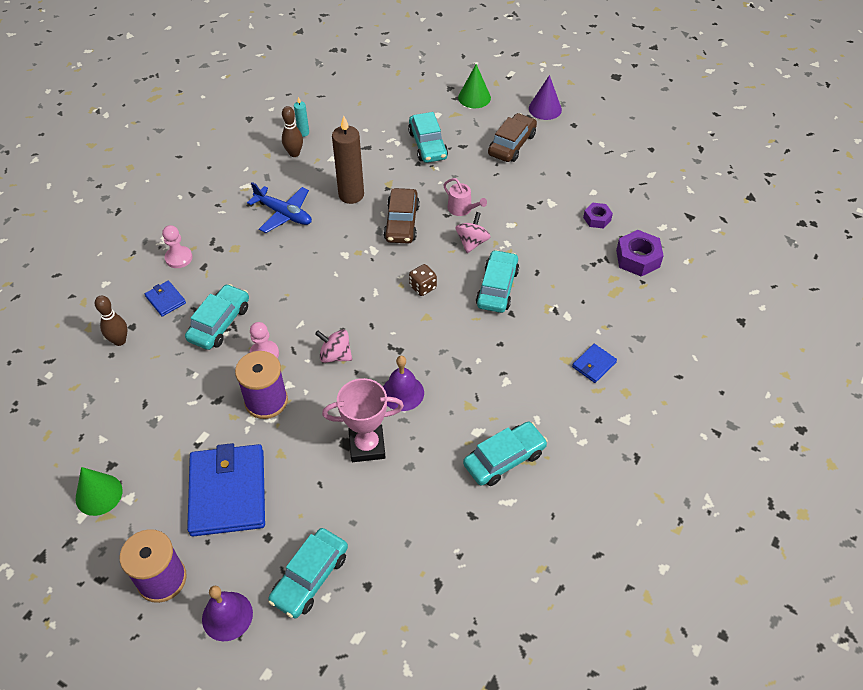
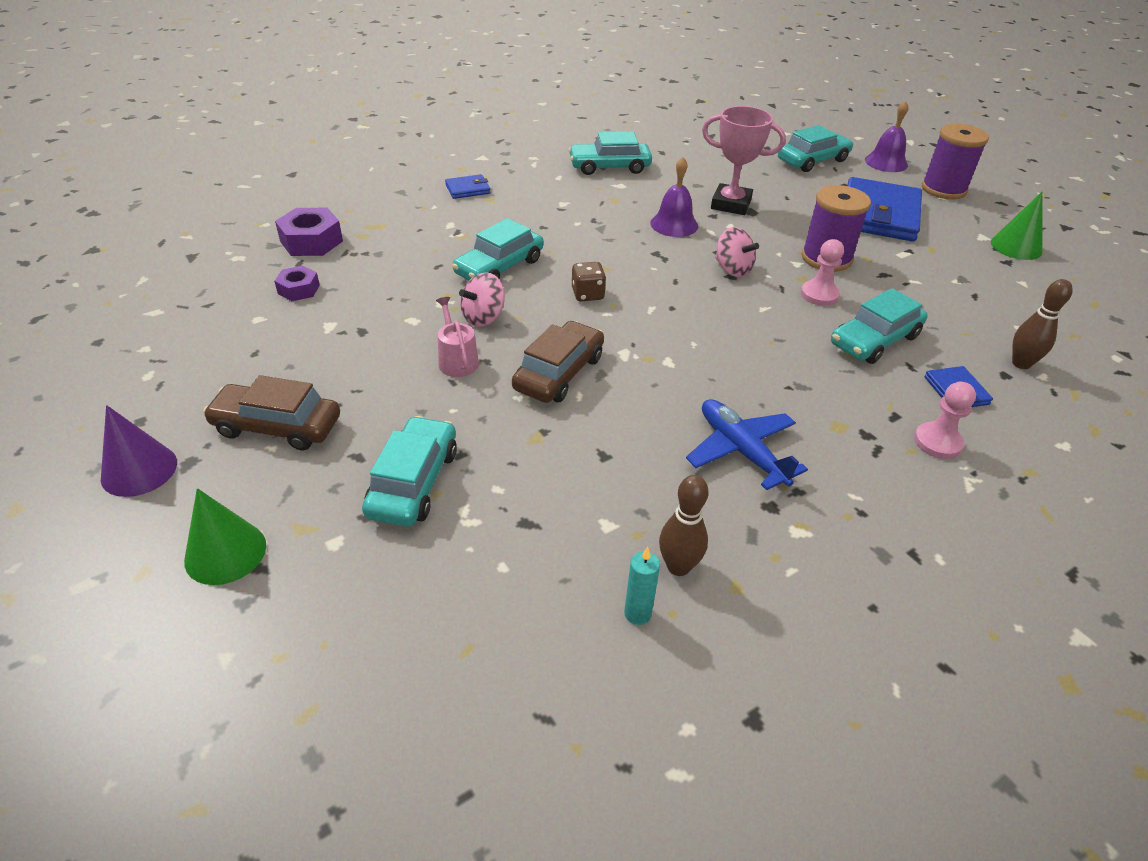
camera: 155 degrees left, 10 degrees down
(351, 195) = (611, 441): brown candle -> none
(512, 144) = (277, 426): brown car -> brown car turned 45 degrees clockwise

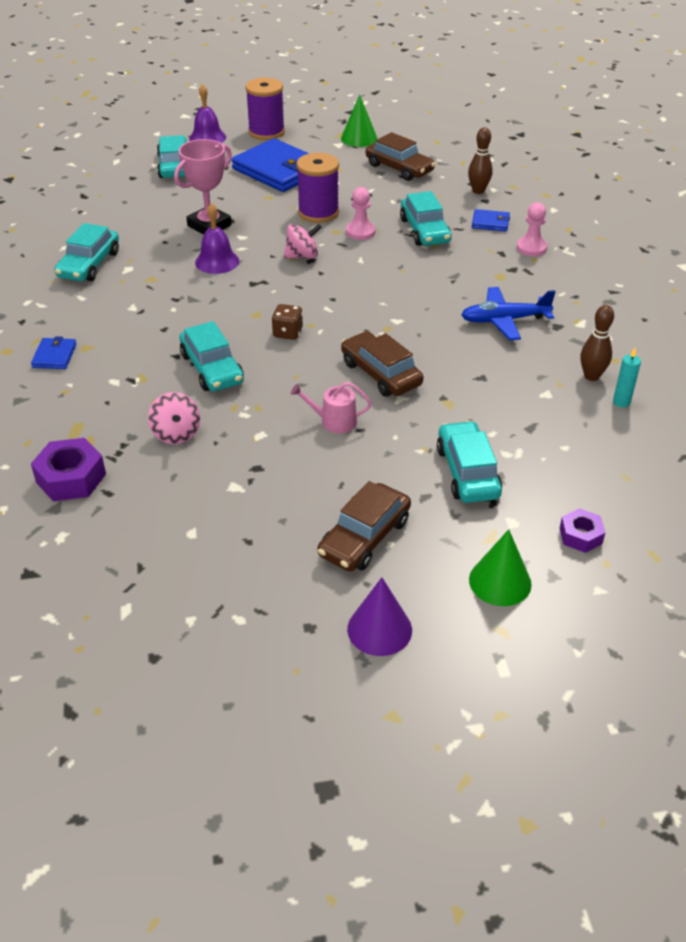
camera: 65 degrees left, 0 degrees up
(298, 289) = (158, 499): purple nut -> purple nut (580, 536)
(413, 482) = (467, 472): turquoise car -> turquoise car turned 45 degrees clockwise
(483, 318) = (283, 394): pink spinning top -> pink spinning top (176, 433)
(990, 290) = (399, 168): none -> brown car

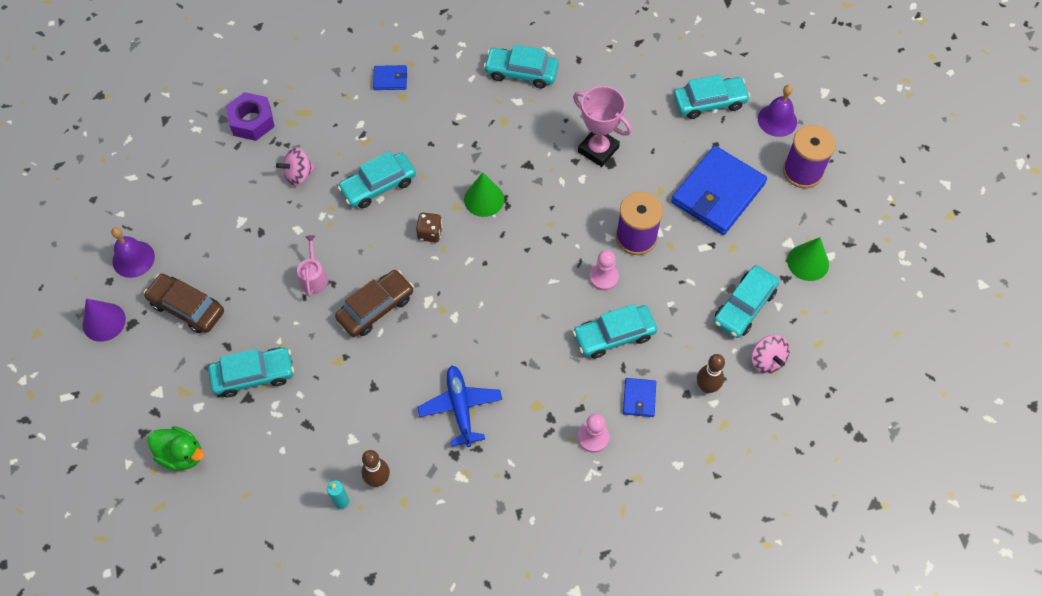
camera: 85 degrees right, 20 degrees up
(217, 261) = (536, 165): purple bell -> purple bell (133, 259)
(302, 256) = (553, 232): pink spinning top -> pink spinning top (767, 360)
(399, 168) = (744, 306): brown car -> turquoise car
(500, 581) = (140, 396): green cone -> green cone (484, 199)
(580, 536) = (181, 454): purple nut -> green duck

